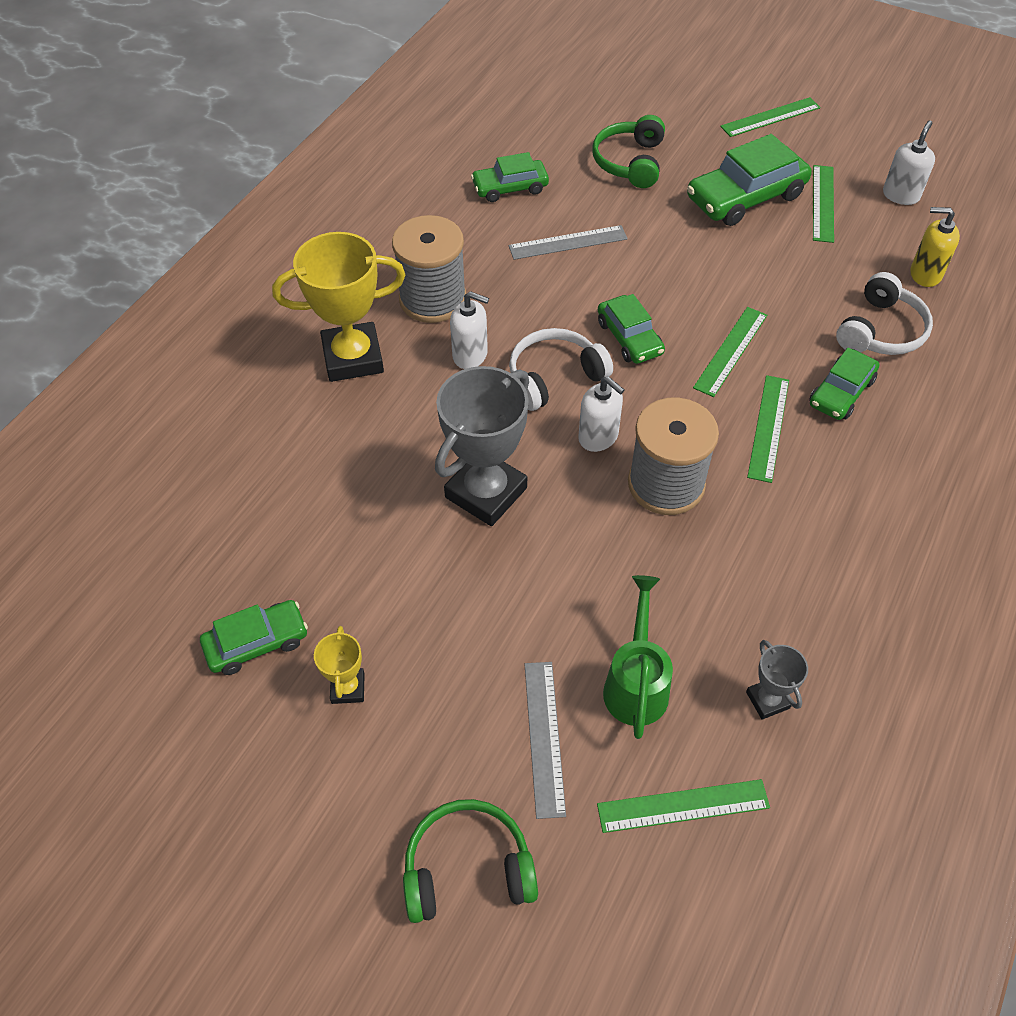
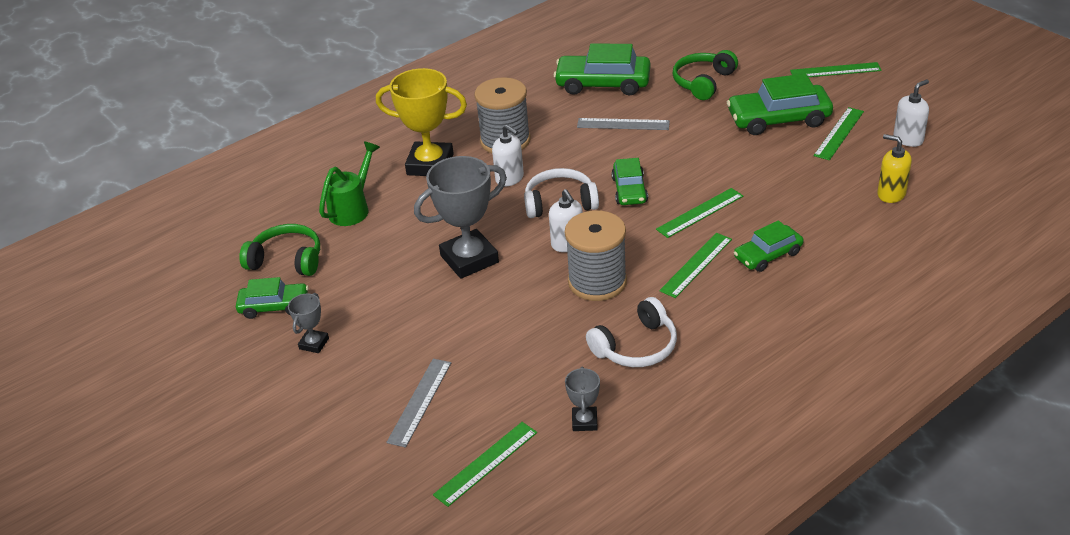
camera: 25 degrees right, 15 degrees down
(348, 688) = (314, 344): yellow trophy -> grey trophy
(468, 869) = (327, 456): green headphones -> green headphones (287, 260)
(510, 188) = (603, 83): green car -> green car, size x1.63
(636, 682) = (500, 388): green watering can -> green watering can (353, 208)
(683, 806) = (486, 463): green ruler -> green ruler turned 60 degrees counterclockwise
(880, 330) = (827, 223): white headphones -> white headphones (636, 346)

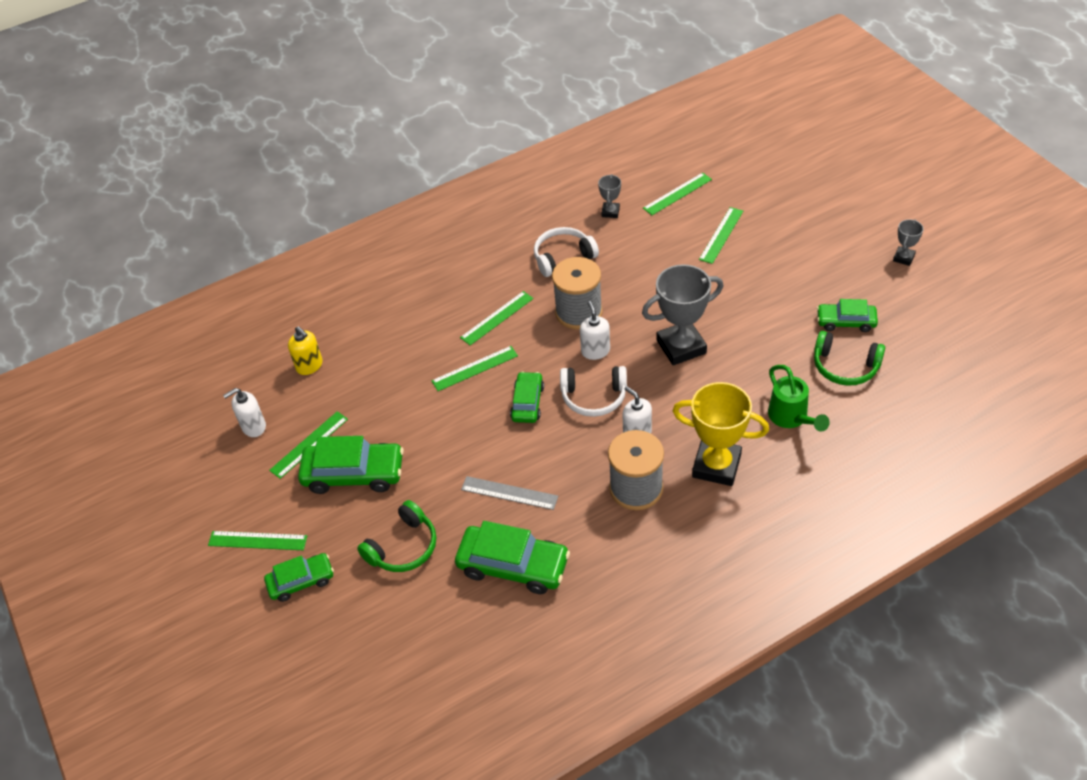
camera: 170 degrees left, 10 degrees up
(314, 344) = (805, 285): grey trophy -> grey trophy (903, 258)
(353, 208) = (791, 418): green watering can -> green watering can turned 60 degrees counterclockwise
(420, 402) = (721, 235): grey ruler -> green ruler
(767, 255) = (438, 320): green car -> green car (301, 581)

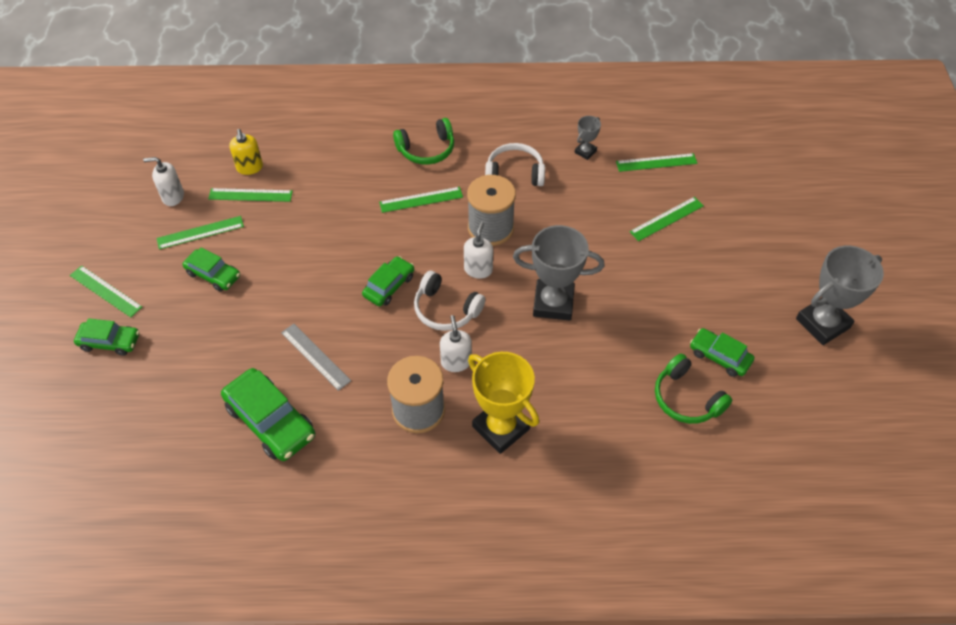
camera: 25 degrees right, 5 degrees up
(354, 474) = (213, 275): green car -> green car, size x0.61
(403, 547) = (202, 356): green headphones -> green headphones (426, 149)
(475, 368) = (370, 234): green ruler -> green ruler (250, 195)
(791, 418) = (600, 420): green watering can -> none
(903, 258) = (822, 323): grey trophy -> grey trophy, size x2.08

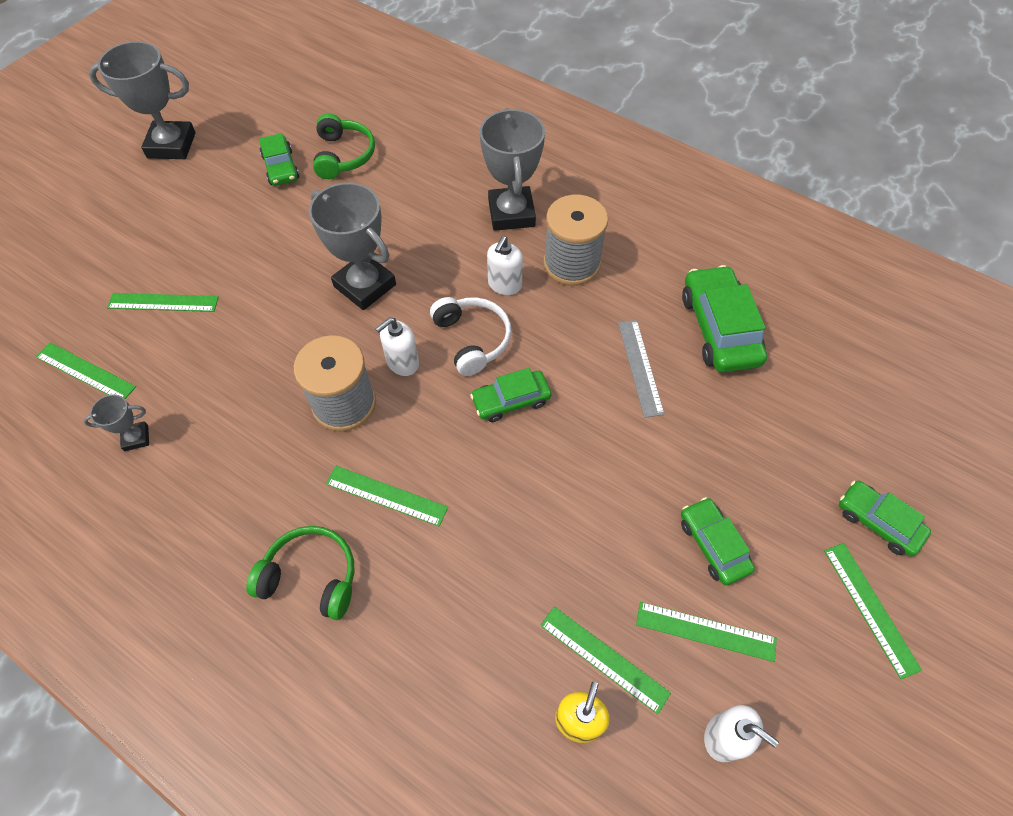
camera: 145 degrees left, 5 degrees up
(501, 428) = (511, 213): yellow trophy -> grey trophy
(515, 173) = (245, 461): white headphones -> none

